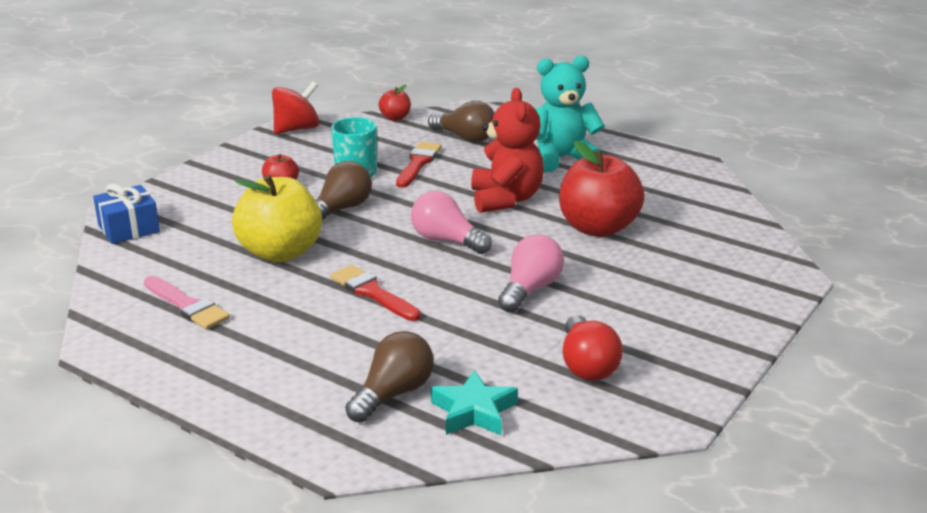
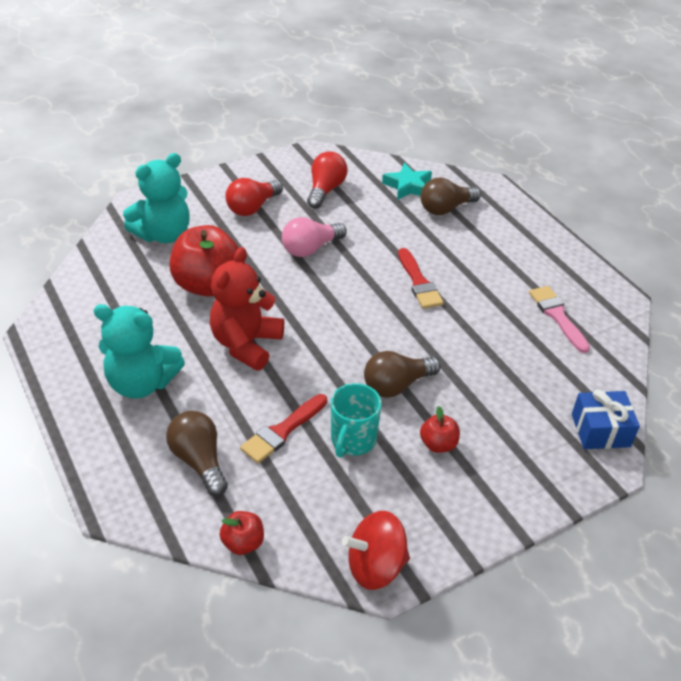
camera: 155 degrees left, 15 degrees up
(280, 252) = (471, 348): yellow apple -> none
(446, 240) = (332, 313): pink light bulb -> none
(652, 312) = (252, 207): none -> red light bulb
(708, 255) = (163, 234): none -> turquoise teddy bear

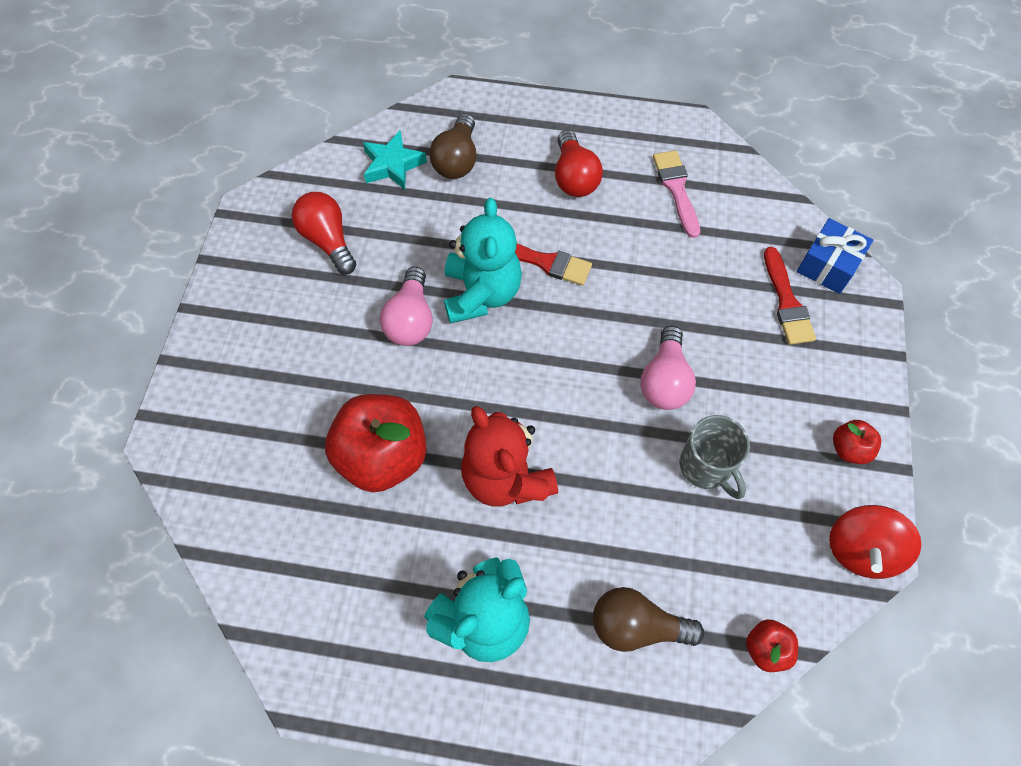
camera: 50 degrees left, 20 degrees up
(163, 234) = (254, 449): turquoise teddy bear -> turquoise teddy bear (481, 294)
(252, 207) = (291, 328): red light bulb -> red light bulb (574, 177)
(282, 431) = (651, 522): red brush -> red brush (787, 302)
(353, 440) = (706, 467): turquoise mug -> grey mug
(396, 385) = (664, 380): brown light bulb -> pink light bulb
(438, 444) = (759, 399): red apple -> red apple (849, 449)
(557, 316) = (676, 189): pink brush -> pink brush turned 60 degrees clockwise

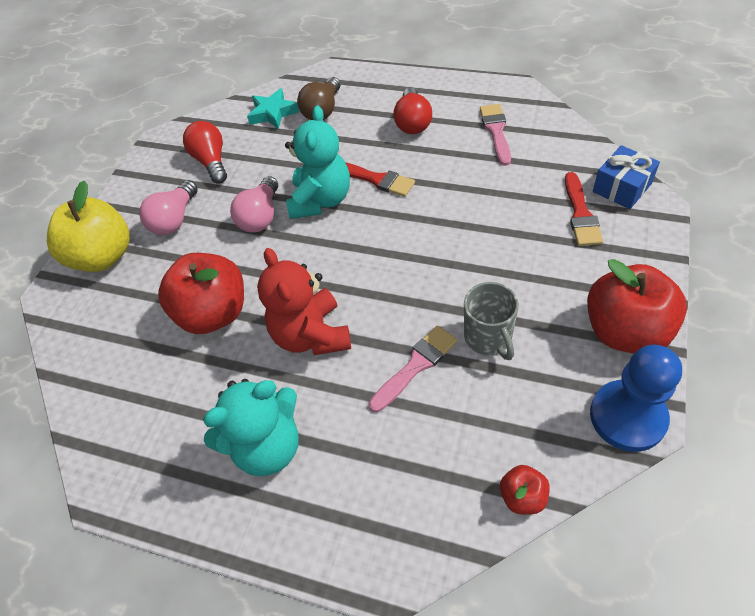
camera: 15 degrees right, 10 degrees down
(220, 386) = (104, 256): none -> yellow apple
(632, 507) = (416, 365): none -> pink brush
(636, 626) = (402, 465): brown light bulb -> none
(664, 380) = (462, 269): pink light bulb -> pink light bulb (175, 219)
(849, 449) = (625, 331): red apple -> red apple, size x2.14
(861, 549) = (627, 417): red spinning top -> blue pawn

